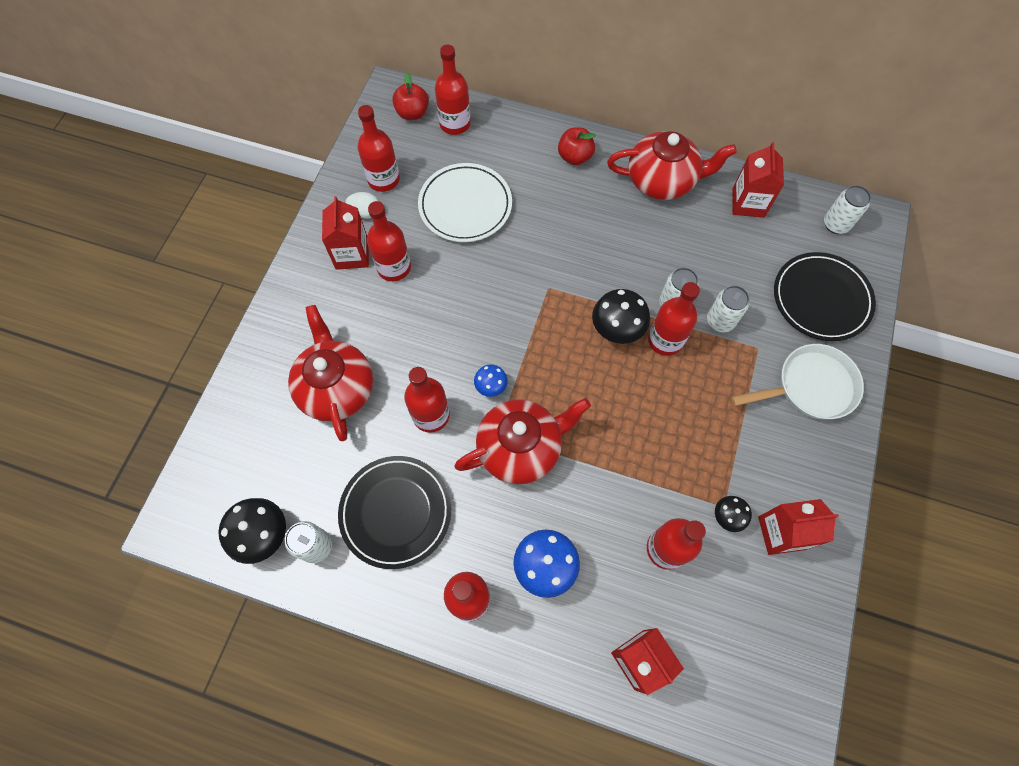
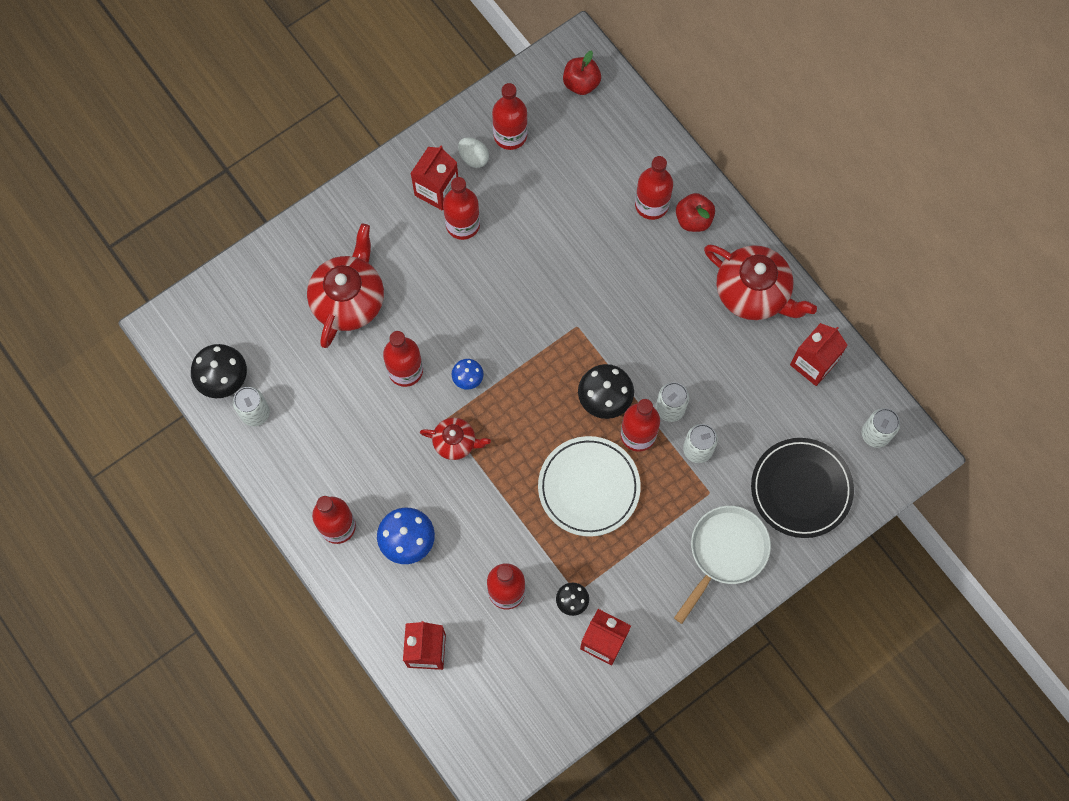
camera: 35 degrees right, 5 degrees up
(396, 512) = (328, 427): black plate -> none
(455, 124) = (611, 118): red bottle -> red bottle (651, 204)
(465, 205) = (562, 205): white plate -> white plate (589, 487)
(521, 447) = (455, 442): red teapot -> red teapot, size x0.55
(810, 387) = (725, 552): white pan -> white pan turned 75 degrees counterclockwise

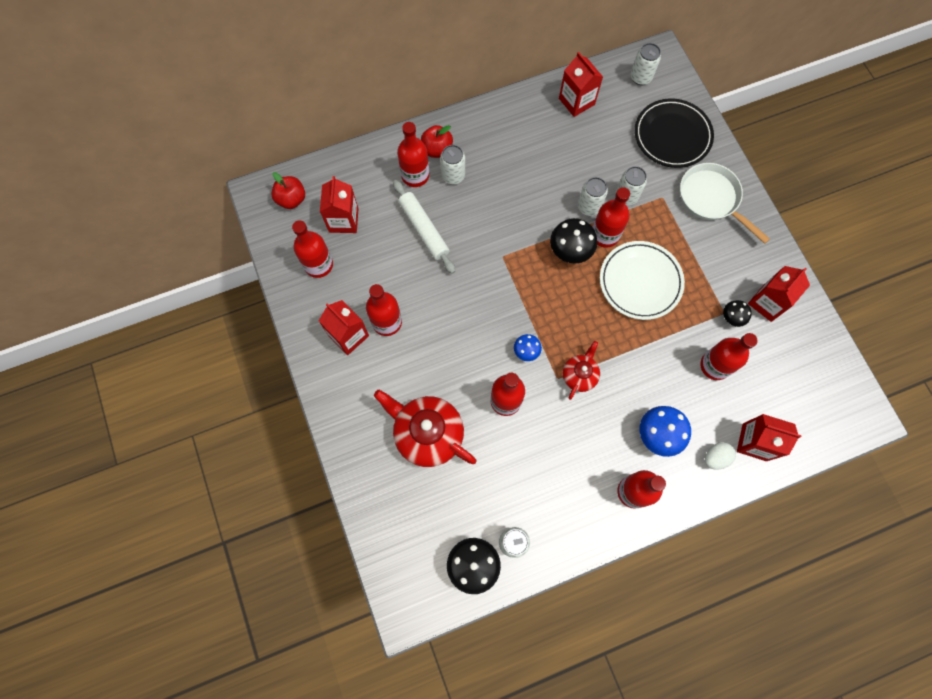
camera: 75 degrees left, 0 degrees up
(473, 158) = (329, 298): white egg -> white egg (715, 457)
(571, 145) = (343, 220): none -> red carton
(585, 233) = (424, 229): none -> white rolling pin
(664, 246) = (453, 175): none -> white can
(753, 293) = (510, 125): red teapot -> none

